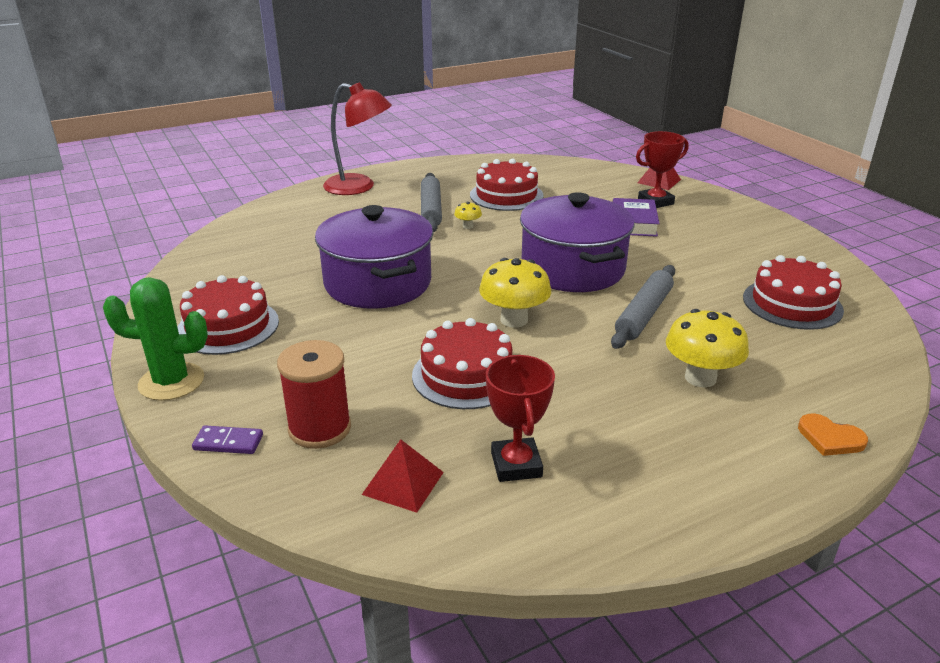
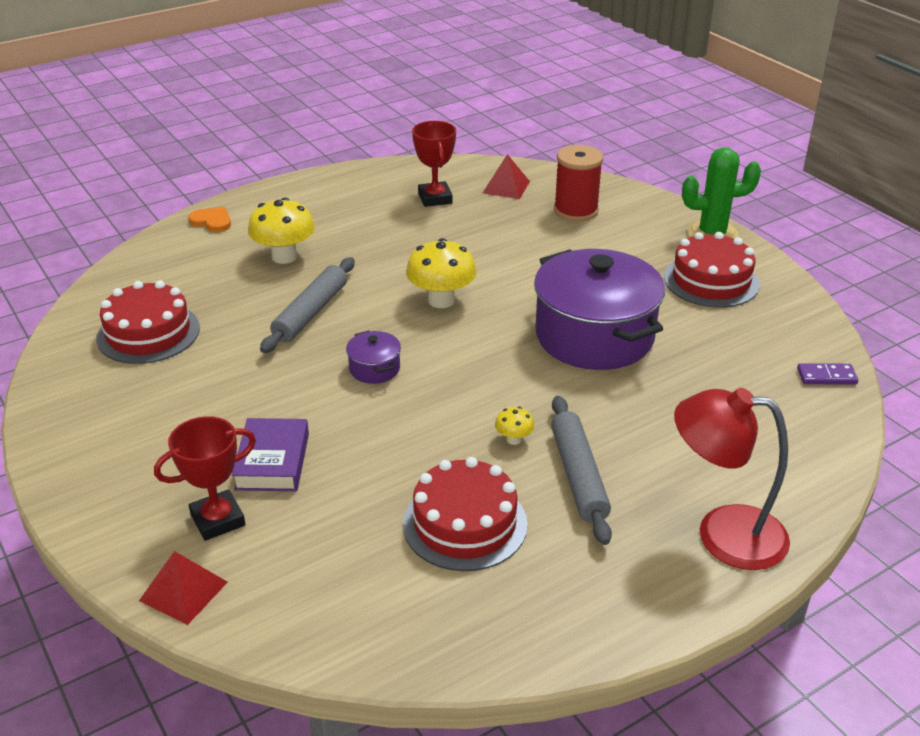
camera: 175 degrees right, 5 degrees up
(228, 442) = (633, 201): purple domino -> purple domino (826, 376)
(466, 375) = (478, 249): red cake -> none
(573, 269) = (374, 369): purple pot -> purple pot, size x0.41

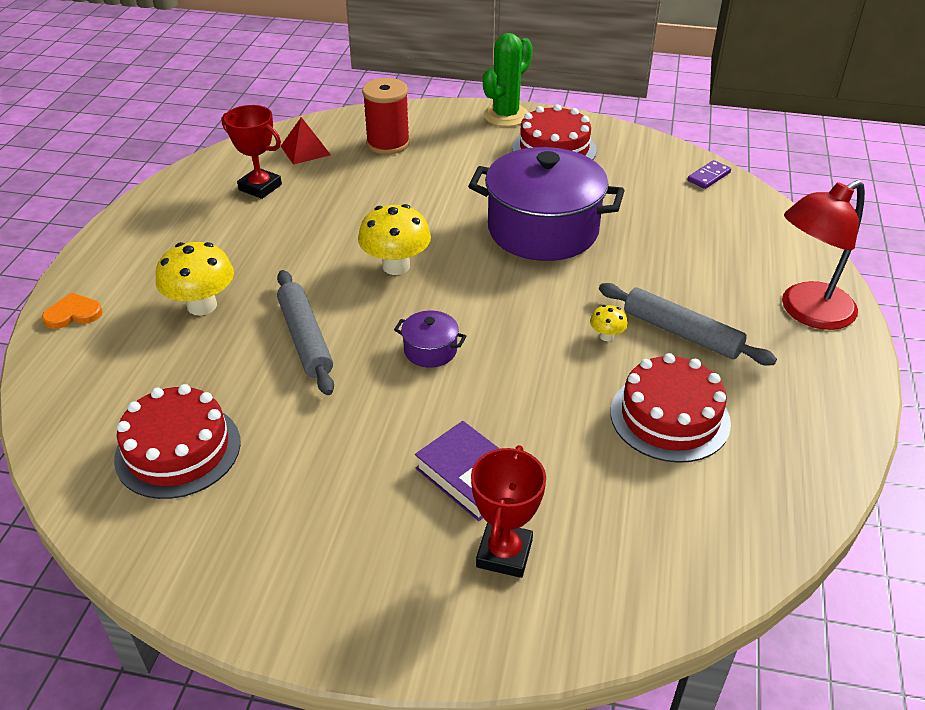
camera: 45 degrees left, 5 degrees up
(183, 591) = (570, 629): red pyramid -> none

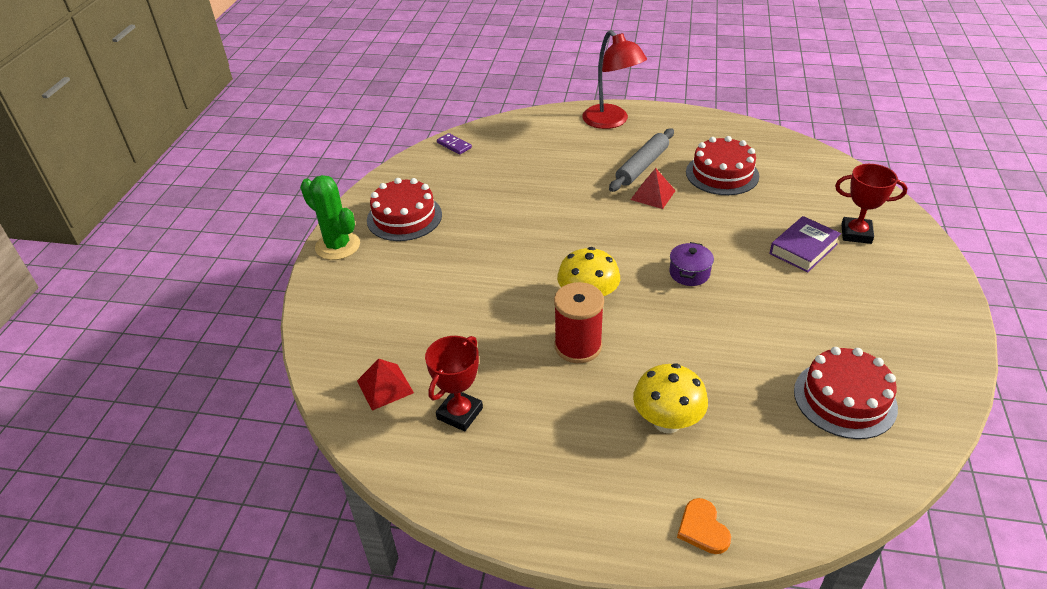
camera: 90 degrees left, 0 degrees up
(305, 338) = (694, 343): grey rolling pin -> none
(388, 144) = (380, 322): red spool -> red spool (578, 346)
(543, 230) = (529, 222): purple pot -> none
(606, 336) = (653, 195): yellow mushroom -> red pyramid

